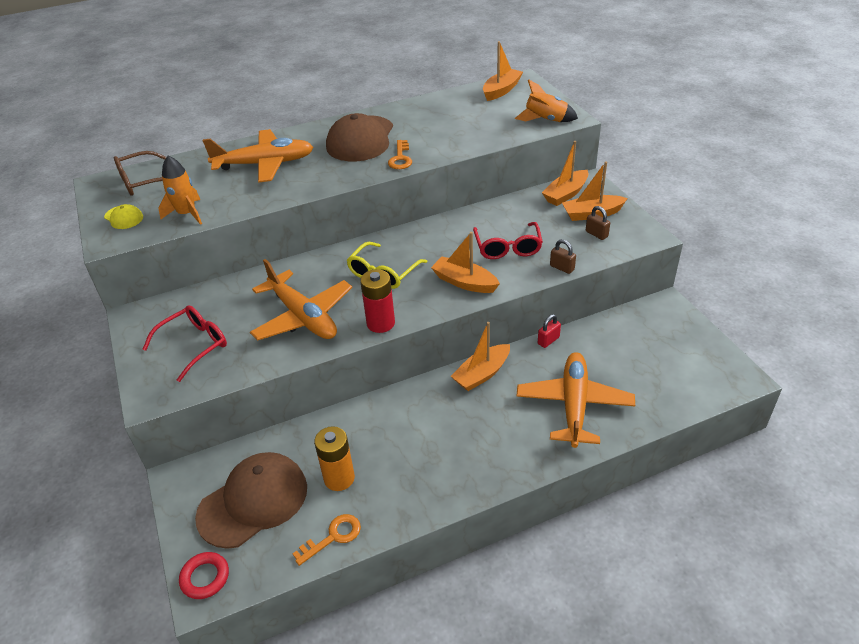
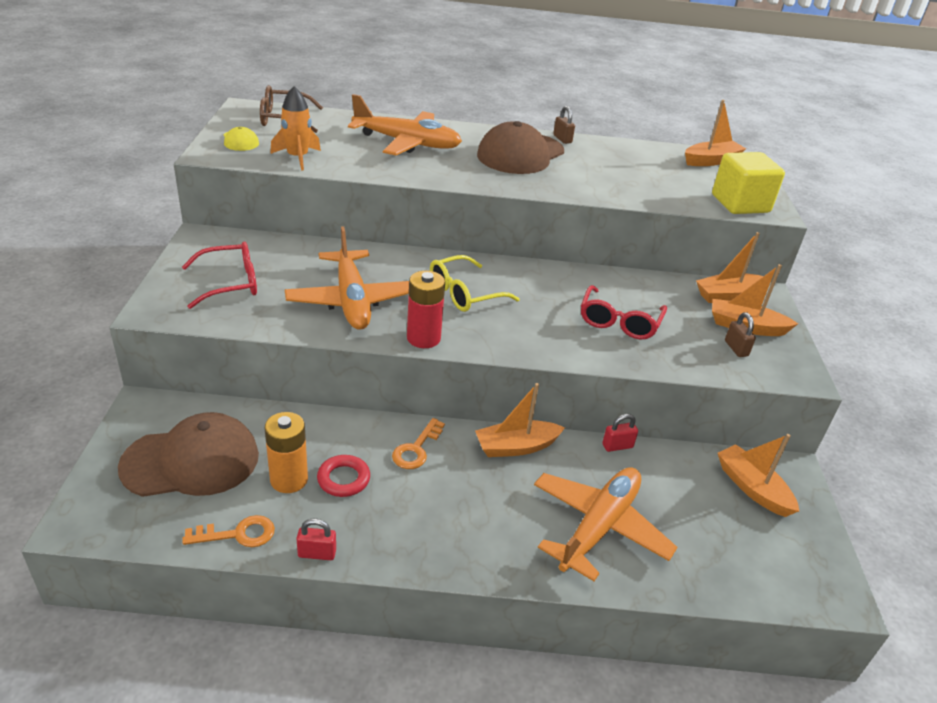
camera: 20 degrees right, 5 degrees down
(205, 577) = (91, 509): red ring -> red ring (343, 479)
(400, 158) = (547, 184): orange key -> orange key (416, 449)
(401, 521) = (317, 553): none -> red padlock
(464, 282) = (544, 336): orange boat -> orange boat (752, 488)
(545, 120) = (740, 204): orange rocket -> yellow cube
(562, 268) = (667, 366): brown padlock -> brown padlock (562, 139)

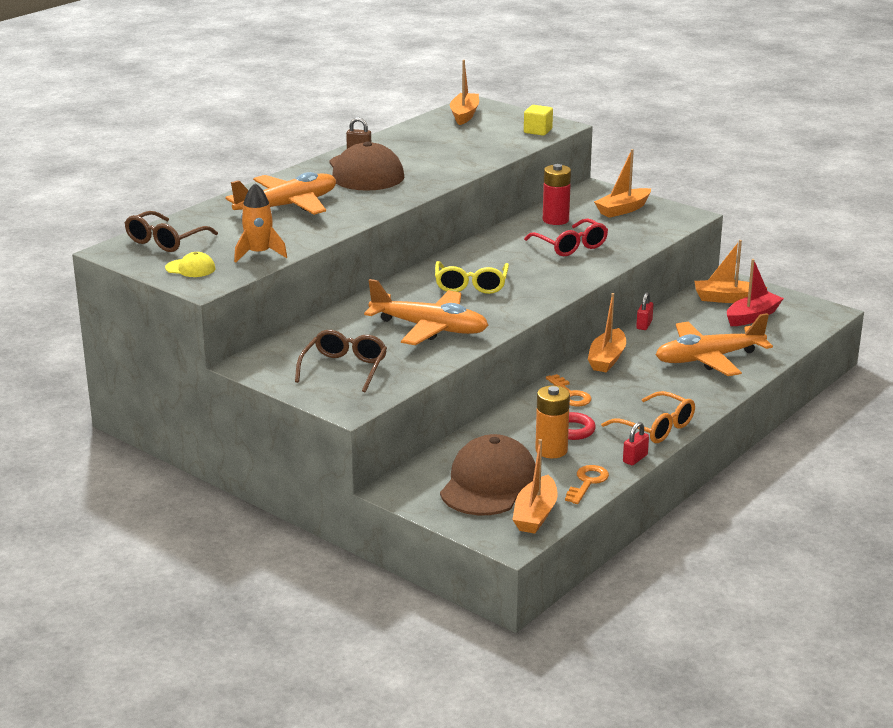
camera: 50 degrees left, 10 degrees down
(230, 283) = (344, 368): red glasses -> brown glasses
(401, 544) = (656, 427): none -> orange glasses
(423, 338) = (511, 316): red battery -> red battery (555, 220)
(599, 527) = (708, 358): orange plane -> orange plane turned 90 degrees counterclockwise
(728, 295) = (583, 200): orange boat -> orange boat (535, 515)
(736, 348) = (642, 222): brown padlock -> none
(738, 527) = (752, 317): none -> red boat
(740, 204) = (538, 131): yellow cube -> yellow cube, size x0.58

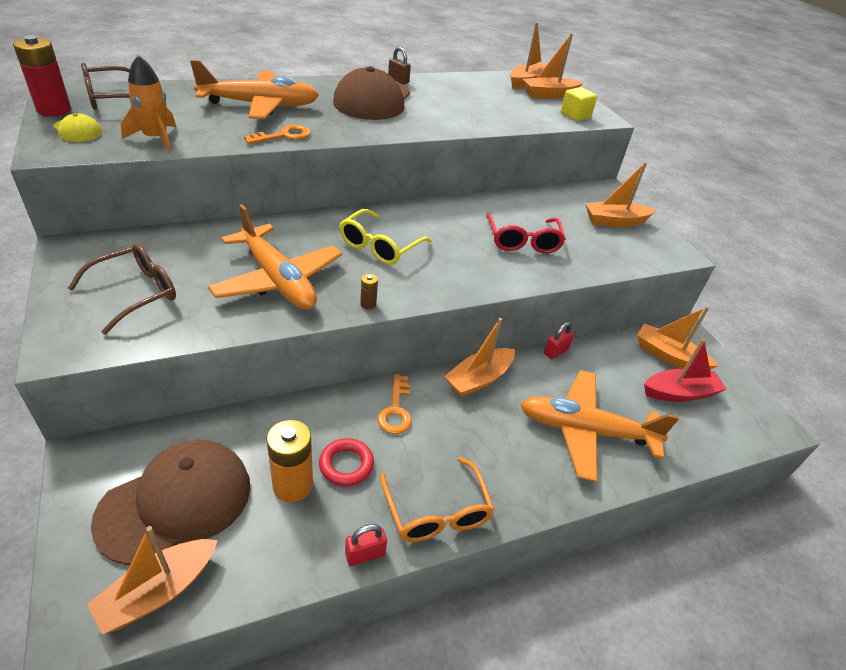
camera: 25 degrees right, 15 degrees up
(496, 120) = (549, 95): none -> orange boat
(512, 319) = (368, 304): none -> brown battery
(555, 220) = (539, 208): red battery -> red battery (54, 110)
(587, 482) = (273, 566): orange key -> orange key (284, 136)

